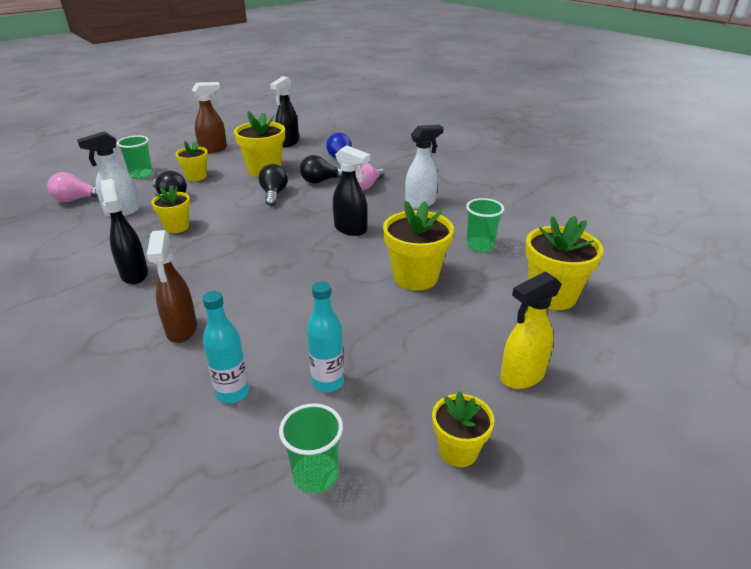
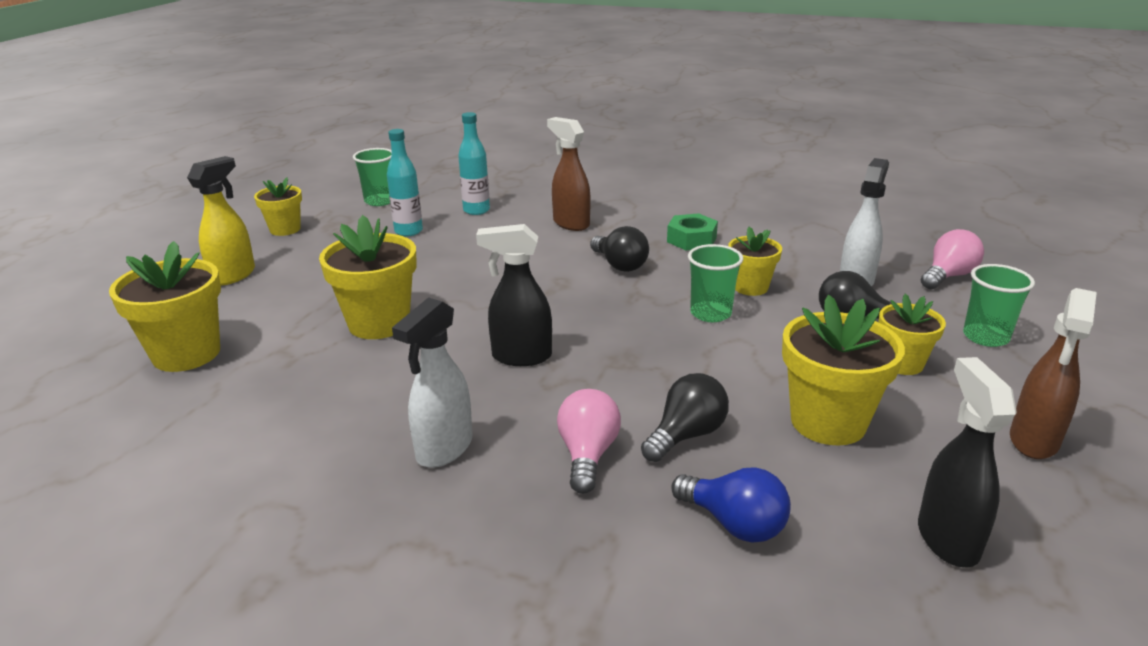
camera: 150 degrees right, 5 degrees down
(134, 274) = (691, 239): black spray bottle -> green nut
(274, 194) = (719, 375): black light bulb -> black light bulb (619, 265)
(480, 245) = (299, 395): green cup -> green cup (710, 313)

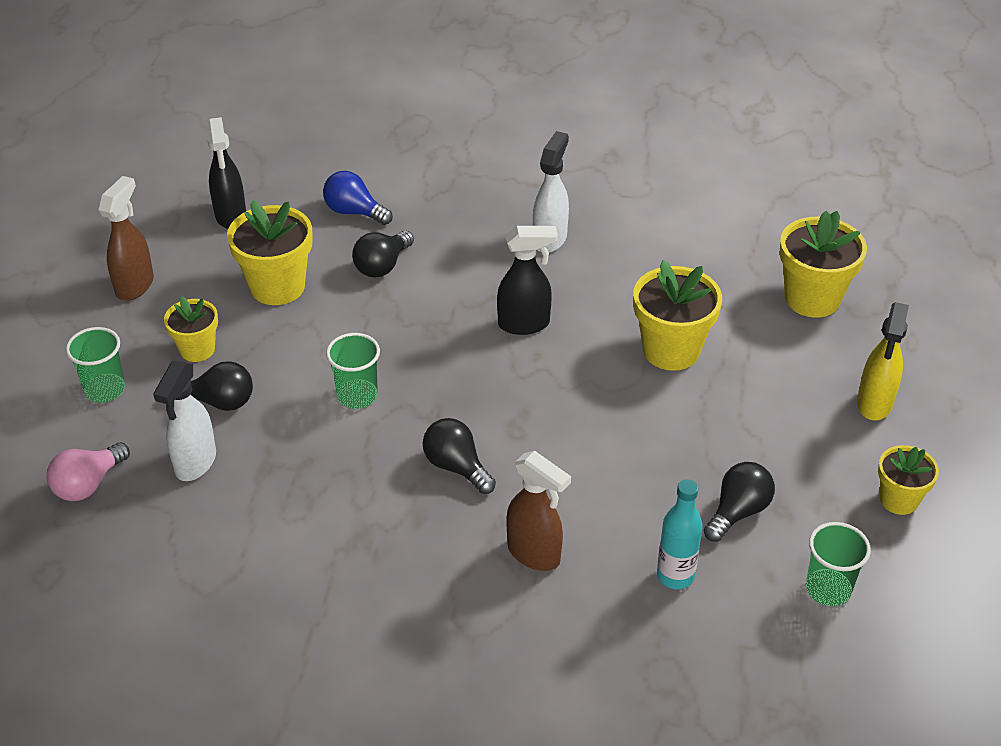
camera: 170 degrees right, 15 degrees up
(408, 231) = (738, 512): turquoise bottle -> black light bulb
(588, 455) = (450, 245): pink light bulb -> none
(691, 239) = (373, 530): green nut -> none
(750, 287) = (312, 441): yellow flower pot -> none

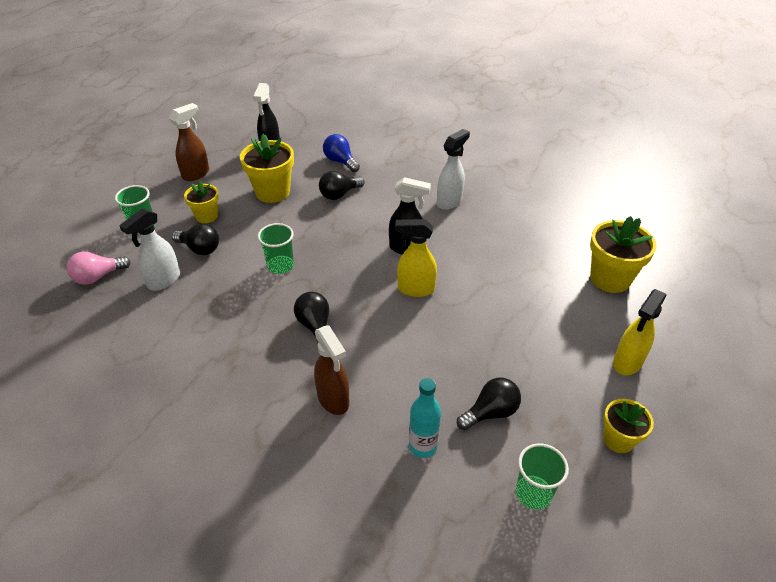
camera: 20 degrees right, 0 degrees up
(566, 379) = (415, 289): none -> yellow spray bottle
(671, 350) = (495, 288): yellow flower pot -> none

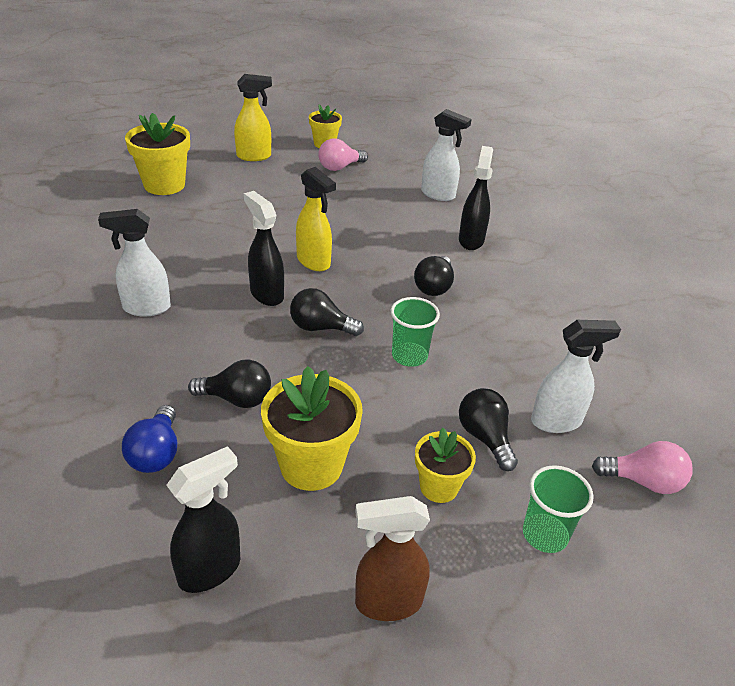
camera: 140 degrees left, 5 degrees down
(333, 400) = (471, 240): brown spray bottle -> black spray bottle
(423, 446) = (438, 195): turquoise bottle -> white spray bottle
(490, 412) = (375, 184): black light bulb -> black light bulb (321, 327)
(533, 493) = (403, 155): green cup -> none
(550, 411) = (340, 167): none -> pink light bulb

